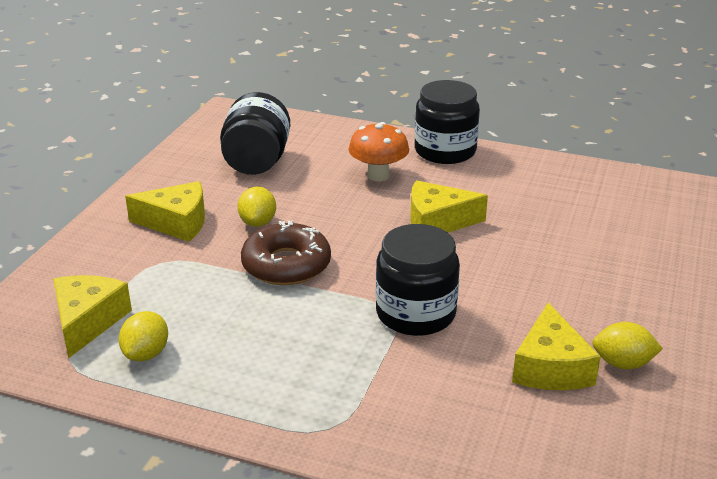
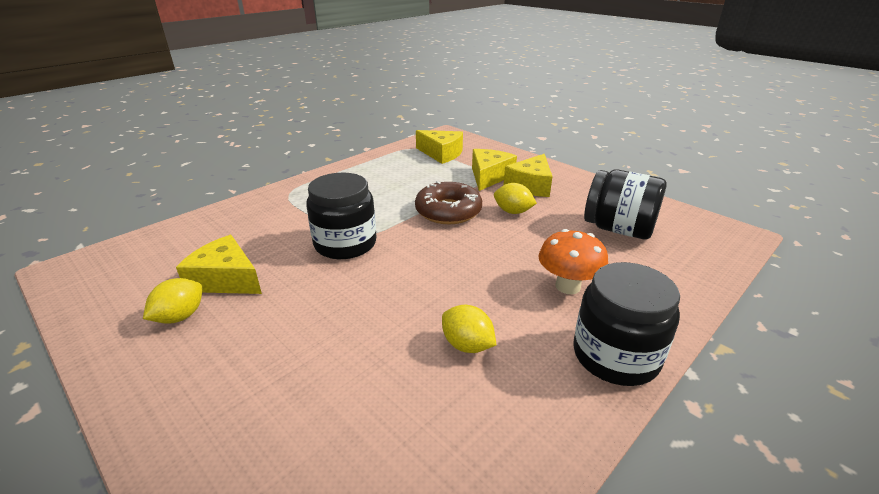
camera: 115 degrees right, 0 degrees up
(146, 354) = (400, 162): yellow lemon -> yellow lemon (467, 345)
(437, 222) = (457, 294): yellow cheese -> yellow cheese (489, 176)

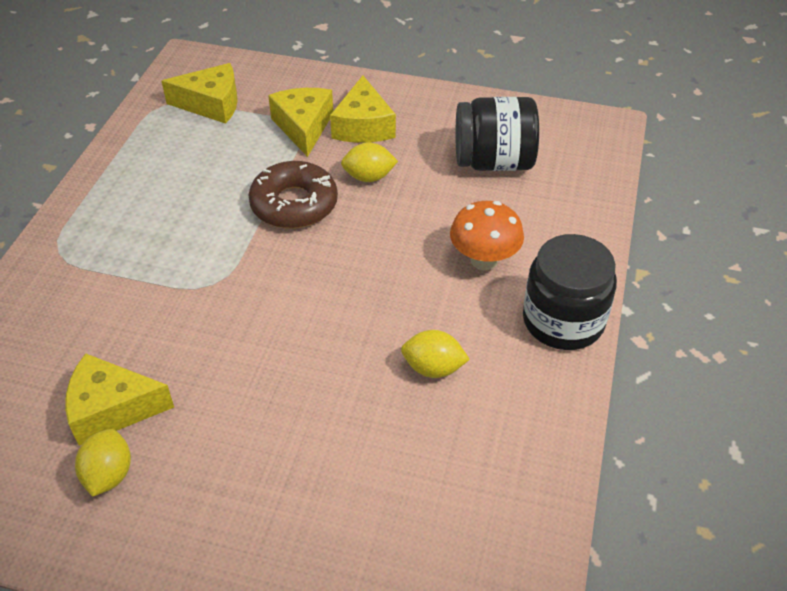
camera: 30 degrees left, 15 degrees up
(345, 244) = (210, 301): black jar -> none

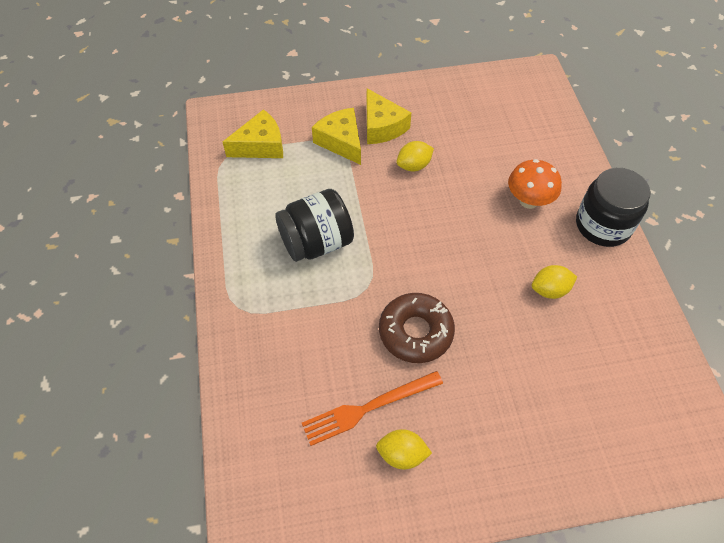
camera: 25 degrees left, 10 degrees up
(109, 475) = (402, 454): yellow lemon -> yellow lemon turned 60 degrees counterclockwise
(112, 409) = (368, 408): yellow cheese -> orange fork
(294, 204) = (378, 205): brown donut -> brown donut (415, 332)
(493, 162) = (486, 125): black jar -> black jar (316, 242)

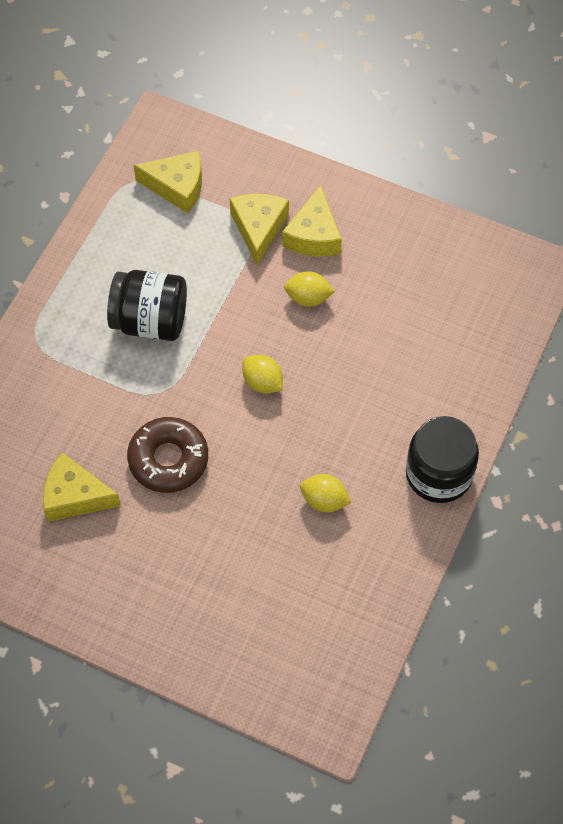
camera: 35 degrees right, 5 degrees up
(368, 408) = (75, 496): orange fork -> yellow cheese
(402, 454) = (71, 550): yellow lemon -> yellow lemon (262, 382)
(529, 201) = (389, 404): orange mushroom -> none

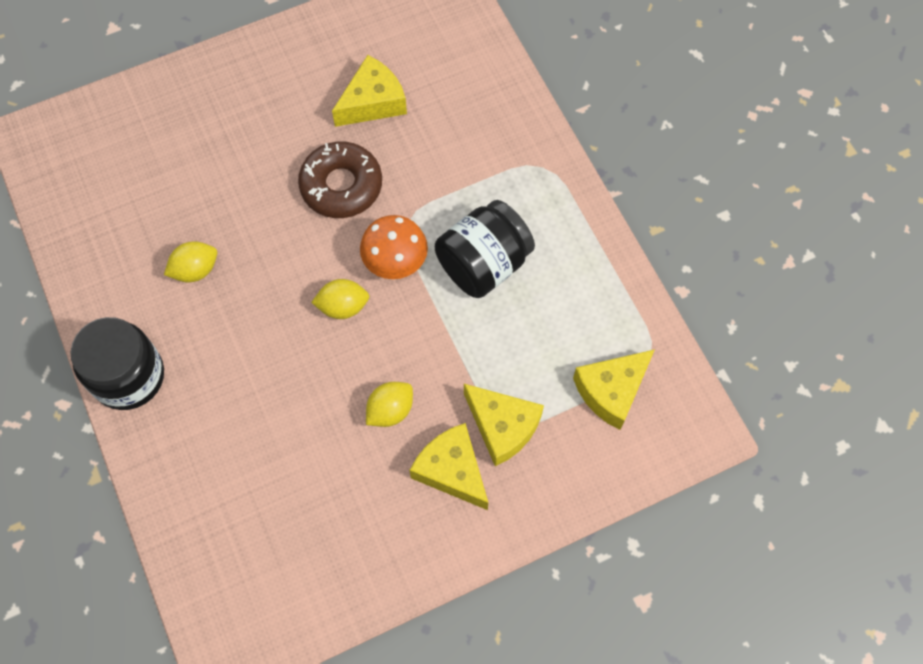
camera: 130 degrees right, 5 degrees up
(199, 376) = (395, 262): none -> orange mushroom

